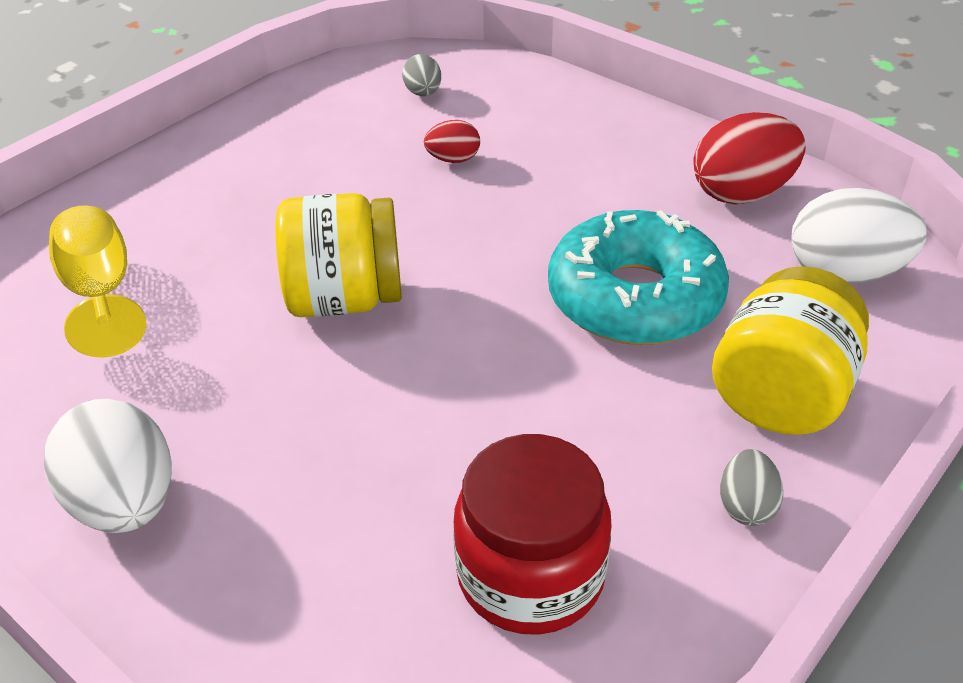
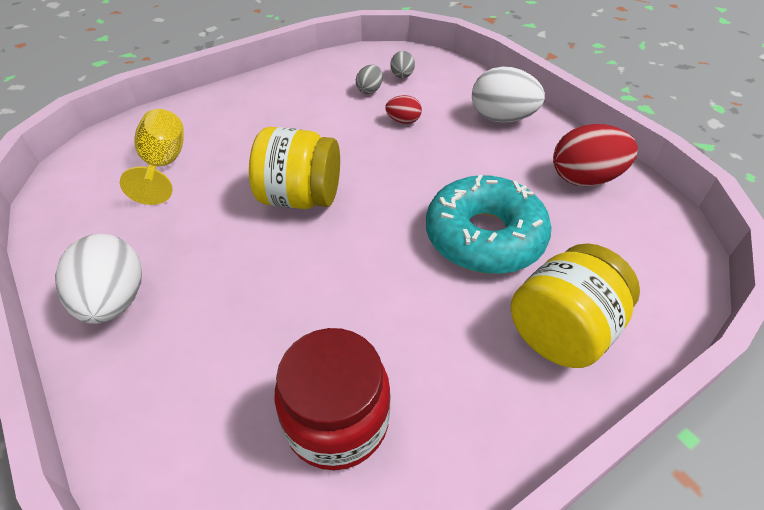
camera: 15 degrees right, 5 degrees up
(746, 506) = (506, 410): grey egg -> grey egg (369, 90)
(845, 273) = (640, 251): white egg -> white egg (502, 118)

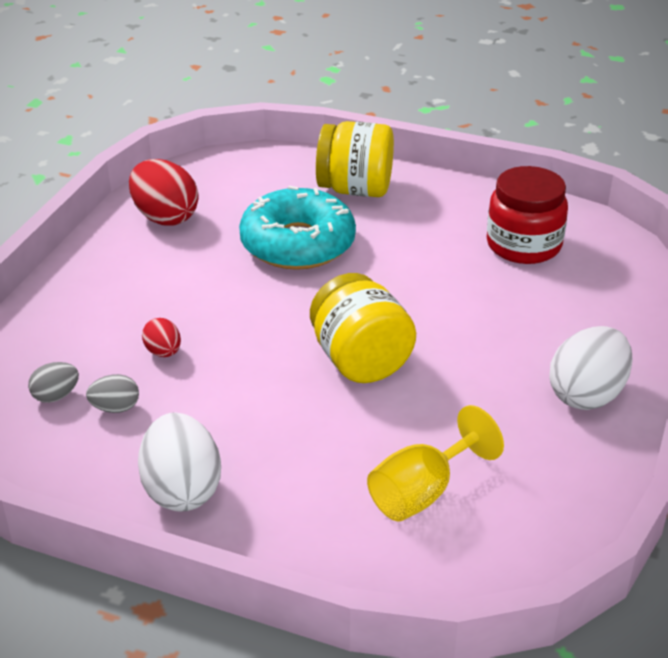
camera: 125 degrees left, 10 degrees down
(502, 118) = (97, 288): white egg -> white egg (182, 490)

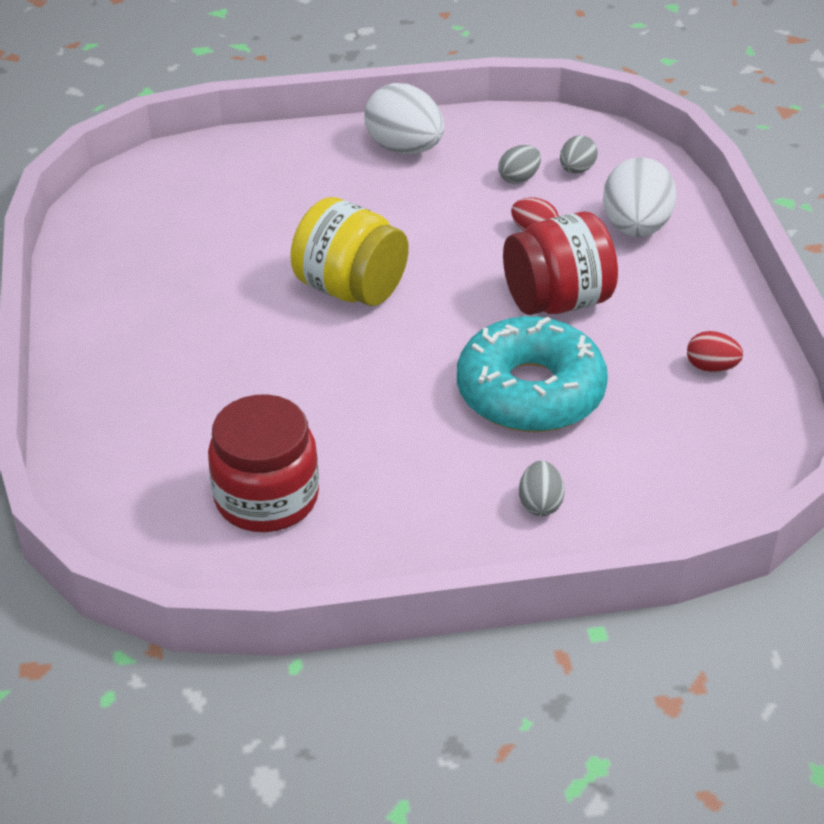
camera: 150 degrees right, 5 degrees up
(165, 217) = (711, 367): red egg -> red egg, size x0.52
(211, 292) = (557, 301): none -> red jar
(355, 189) = (540, 504): yellow jar -> grey egg
(422, 492) = (220, 207): yellow goblet -> none
(587, 395) = (114, 334): white egg -> white egg (635, 228)

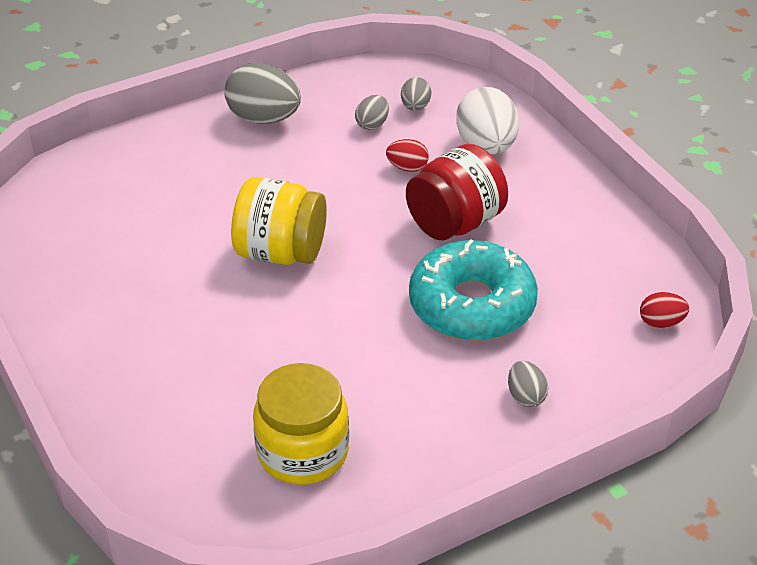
camera: 20 degrees left, 0 degrees up
(266, 498) = (303, 452): red jar -> yellow jar
(404, 148) = (264, 118): white egg -> grey egg
(711, 367) = (601, 249): red egg -> red egg (661, 323)

